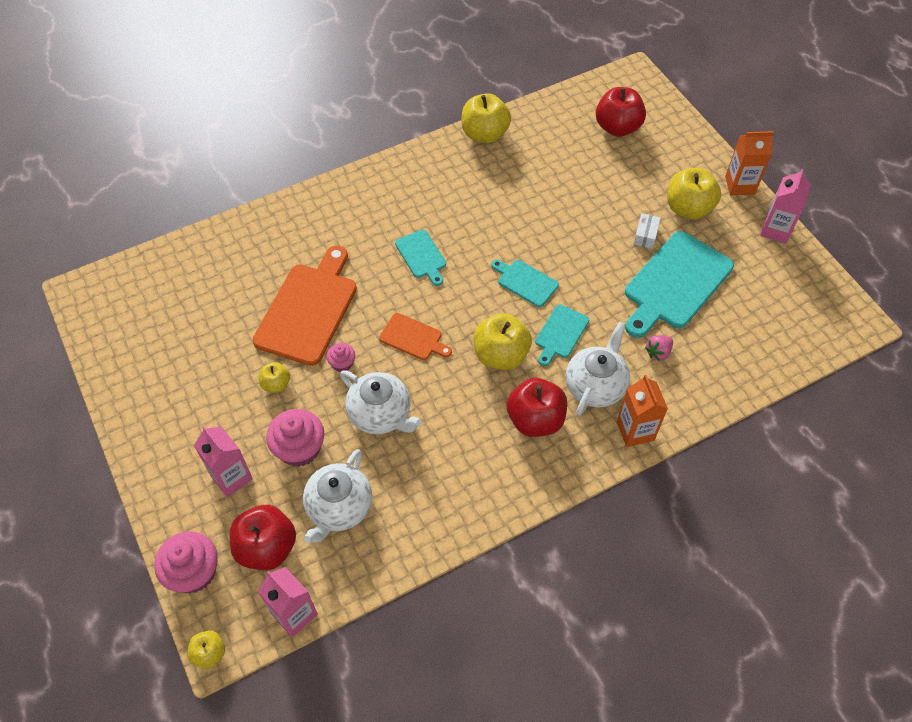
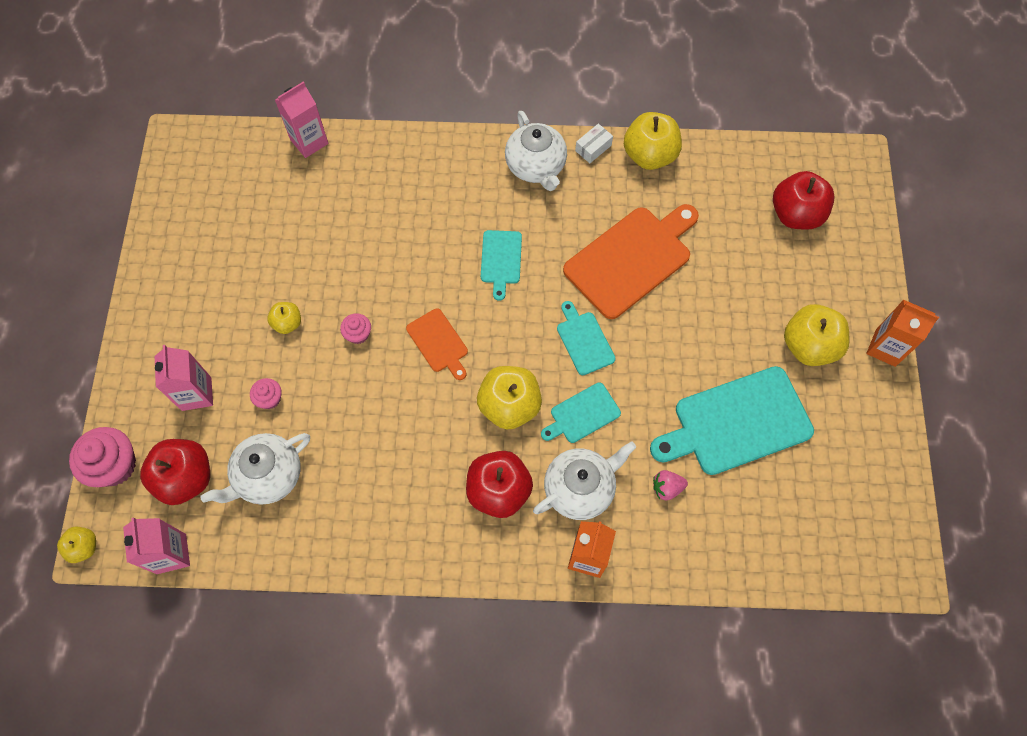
camera: 30 degrees right, 10 degrees up
(299, 448) = (269, 398): pink cupcake -> pink cupcake, size x0.53
(308, 309) = (361, 262): orange cutting board -> orange cutting board (631, 259)
(381, 414) = (360, 405): white teapot -> white teapot (536, 166)
(645, 235) = (741, 353): white box -> white box (593, 148)
(775, 230) = (889, 420): pink carton -> pink carton (309, 141)

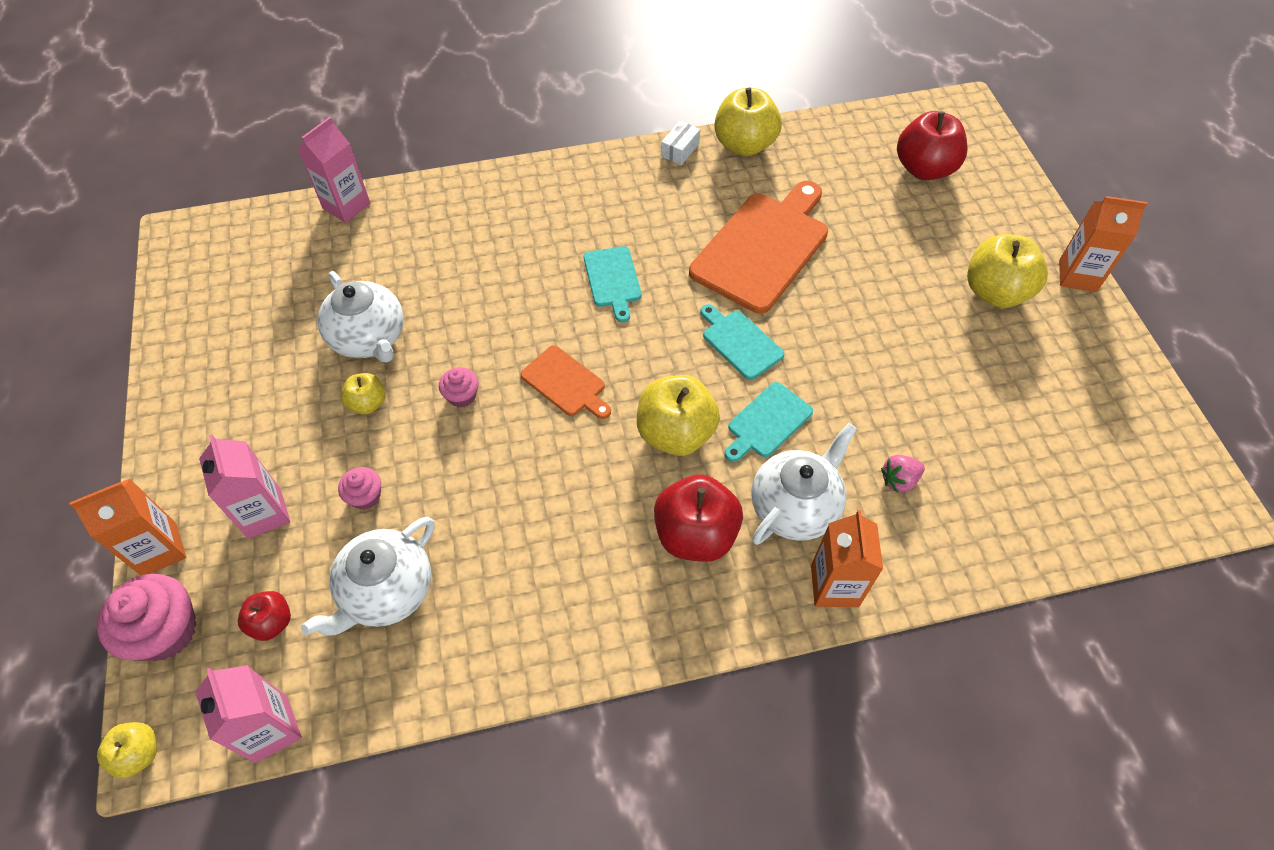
camera: 15 degrees left, 10 degrees down
(120, 403) = (160, 549): none -> orange carton
(186, 478) = (272, 622): red apple -> red apple, size x0.53
(536, 166) = (622, 179): white teapot -> white teapot (369, 338)
(736, 422) = (950, 389): turquoise cutting board -> none

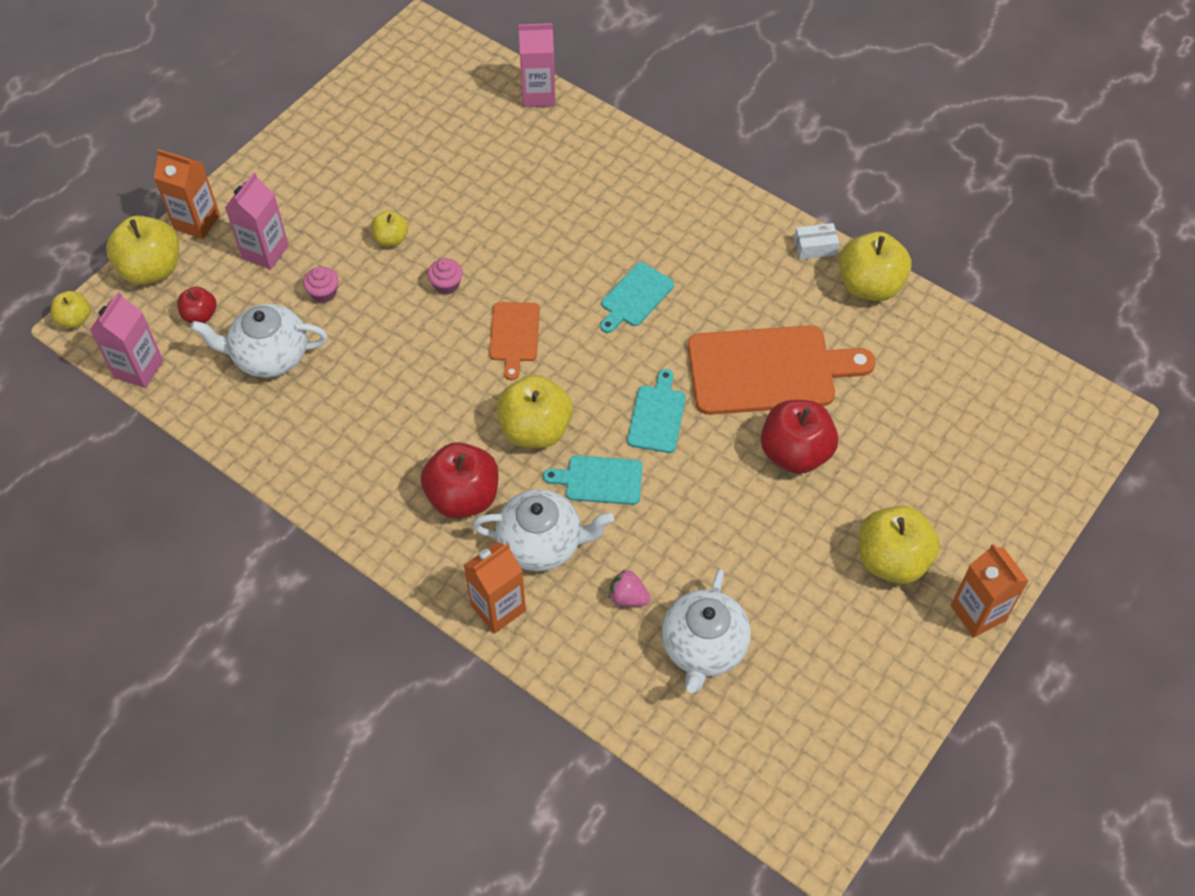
camera: 50 degrees right, 0 degrees up
(165, 631) = (151, 269): pink cupcake -> yellow apple
(369, 338) = (442, 198): white teapot -> white teapot (703, 647)
(924, 169) = (985, 428): red apple -> red apple (795, 453)

